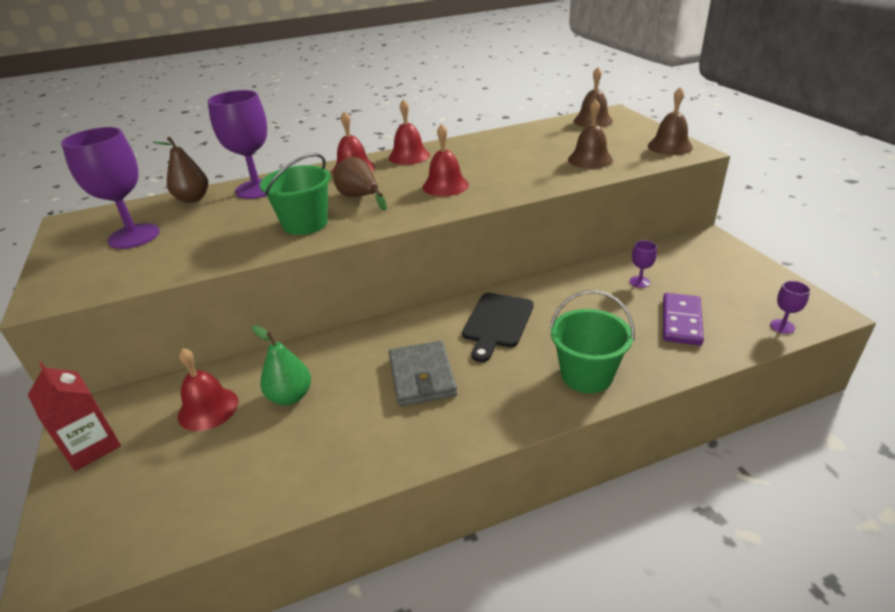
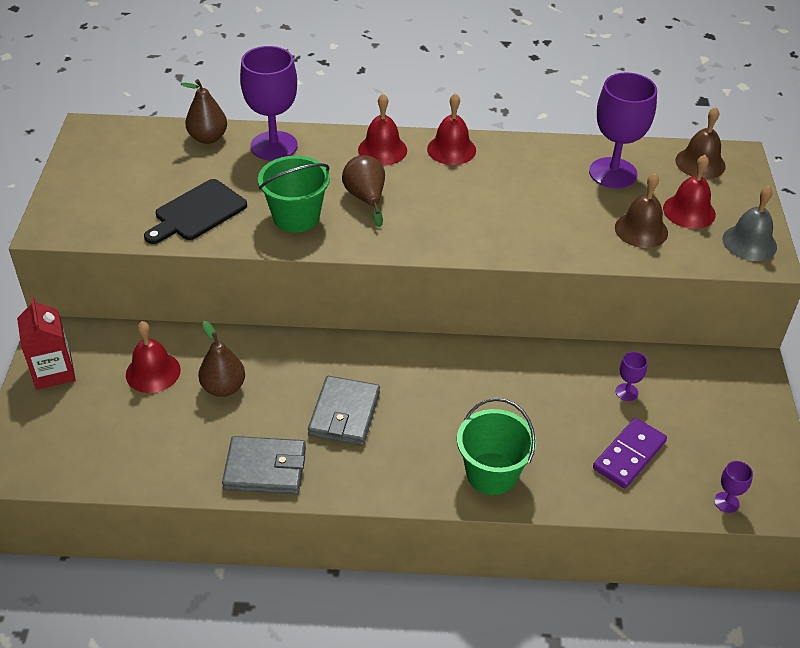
camera: 20 degrees right, 10 degrees up
(134, 236) = (139, 174): purple goblet -> purple goblet (613, 173)
(290, 396) = (223, 388): green pear -> brown pear
(372, 452) = (265, 468): none -> grey wallet
(445, 186) = (460, 213): red bell -> red bell (689, 211)
(497, 323) = (448, 383): black cutting board -> black cutting board (197, 212)
(670, 146) = (749, 242): brown bell -> grey bell

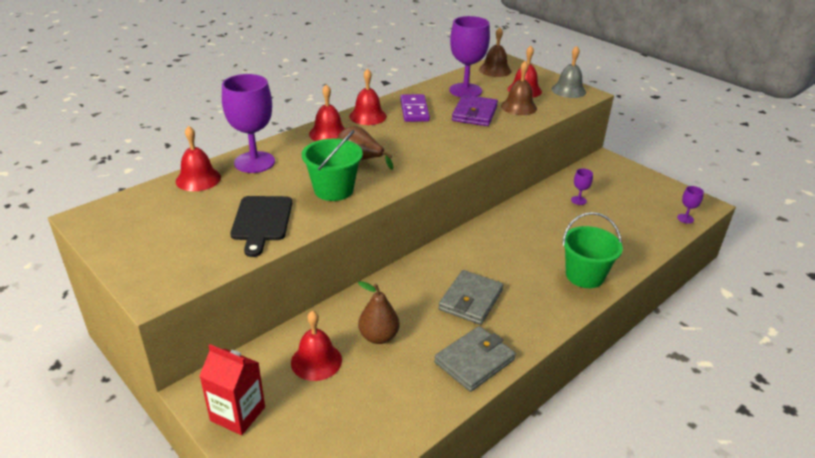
camera: 45 degrees left, 10 degrees down
(208, 138) = (198, 179): brown pear -> red bell
(344, 414) = (471, 300): grey wallet -> grey wallet turned 60 degrees clockwise
(572, 210) = (474, 114): none -> purple wallet
(629, 455) = (623, 226): purple domino -> purple domino (414, 110)

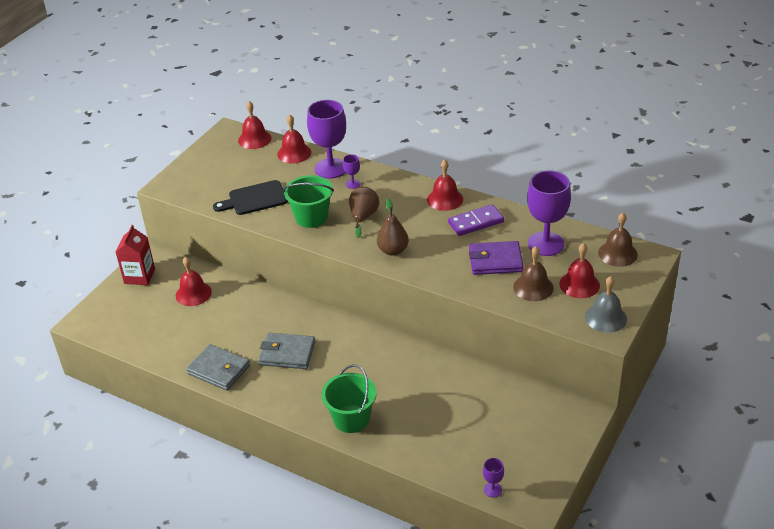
camera: 75 degrees right, 5 degrees up
(328, 133) = (398, 188): red bell -> red bell (254, 139)
(378, 336) = (227, 315): brown pear -> brown pear (393, 250)
(578, 200) = (479, 399): purple goblet -> purple goblet (353, 184)

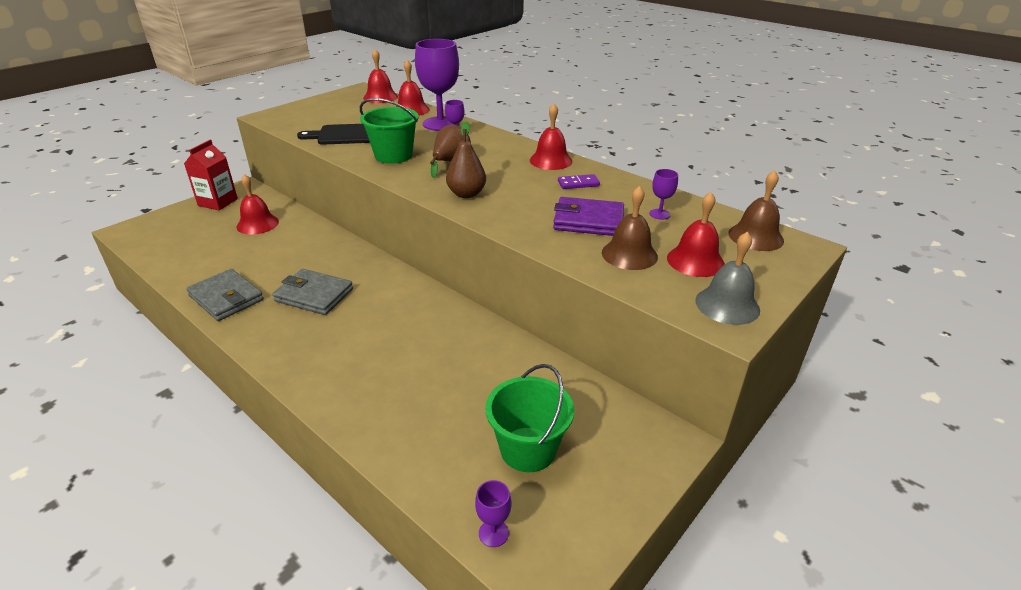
camera: 10 degrees right, 5 degrees down
(351, 419) = (343, 383): green bucket -> green bucket (528, 449)
(476, 222) = (578, 184): purple domino -> purple domino, size x0.62
(545, 244) = (659, 214): purple goblet -> purple goblet, size x0.44

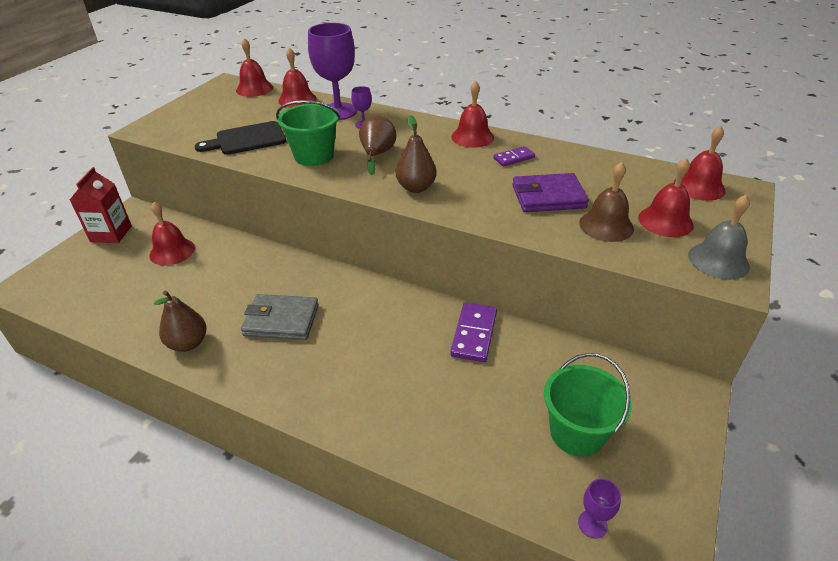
camera: 15 degrees left, 5 degrees up
(226, 298) = (188, 343): grey wallet -> brown pear
(480, 341) = (474, 334): none -> purple domino
(659, 214) = (605, 178): purple goblet -> none
(755, 237) = (699, 187): brown bell -> red bell

